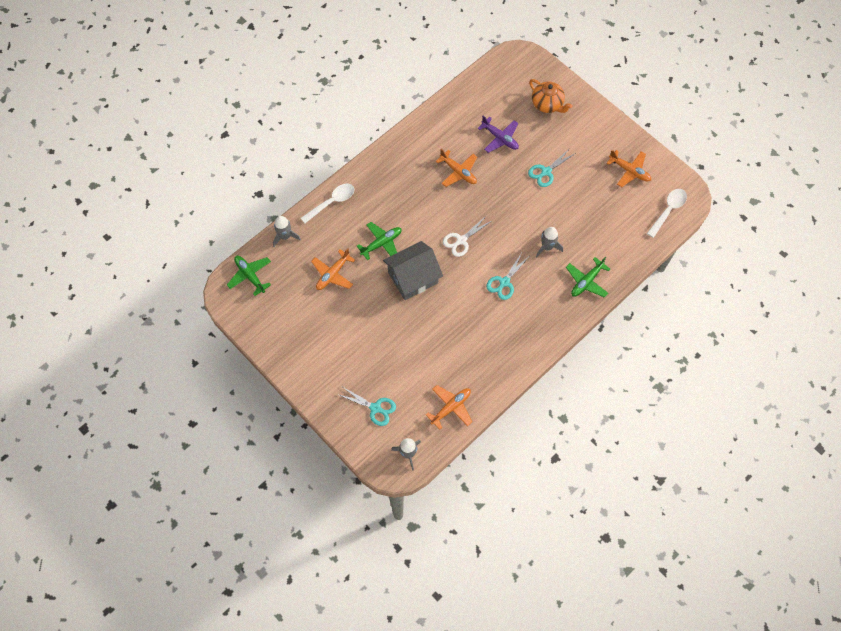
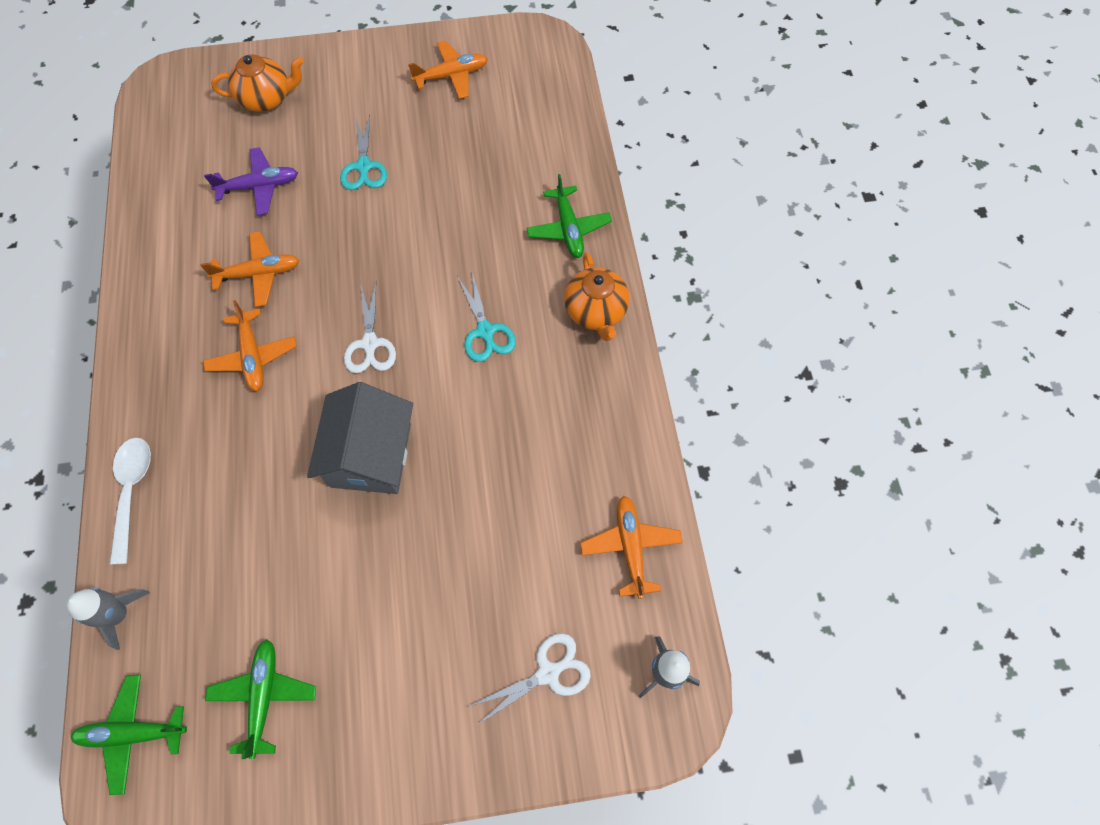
camera: 55 degrees left, 0 degrees up
(333, 274) = (257, 579): orange plane -> orange plane (253, 356)
(375, 408) = (548, 673): turquoise scissors -> white scissors
(381, 243) = (273, 463): green plane -> green plane (264, 696)
(547, 247) = (477, 241): grey rocket -> none
(552, 322) = (596, 311): none -> orange teapot
(668, 210) = (544, 73): white spoon -> none

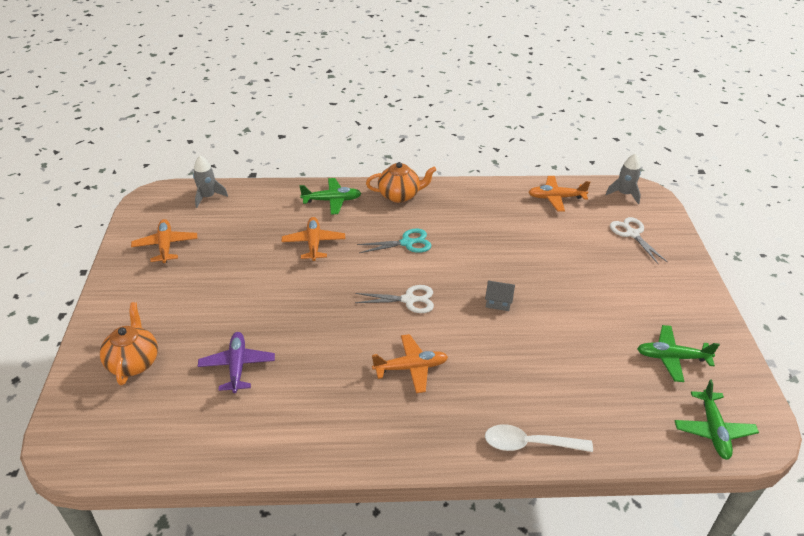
camera: 85 degrees left, 25 degrees down
(118, 614) = (630, 446): grey rocket -> grey rocket (208, 197)
(259, 273) = (331, 365): orange plane -> orange plane (314, 243)
(364, 166) = (240, 299): turquoise scissors -> none
(371, 455) = (498, 302): grey house -> grey house, size x0.44

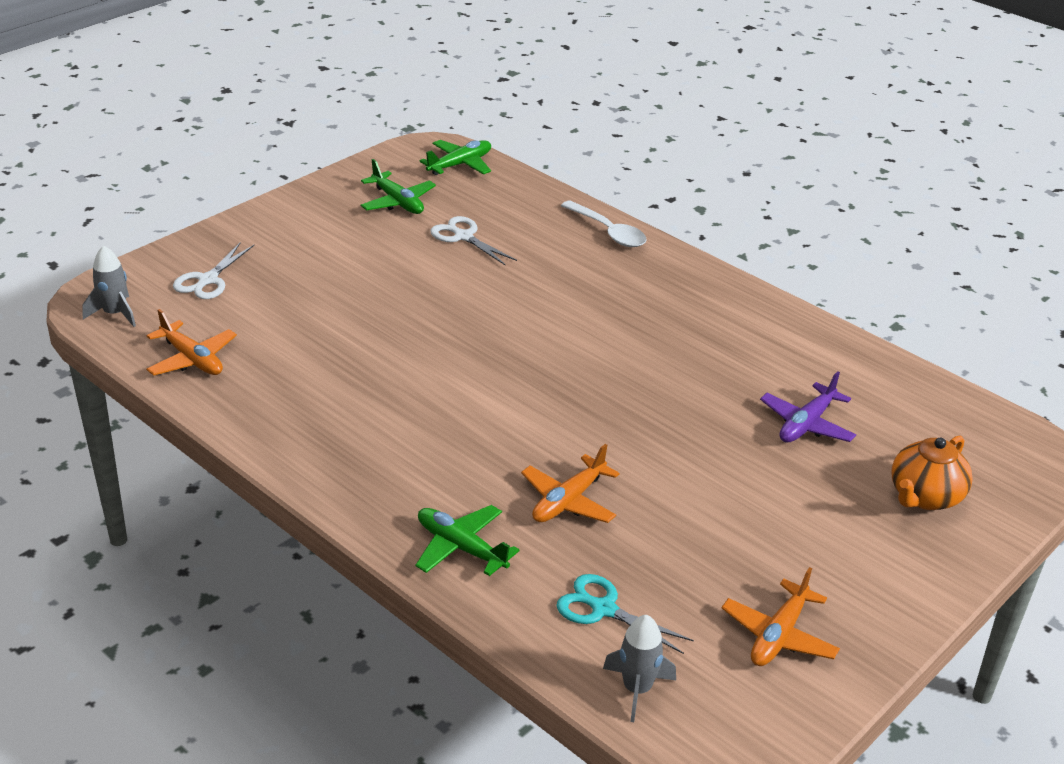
camera: 135 degrees left, 5 degrees down
(399, 195) = (361, 491): orange teapot -> none
(407, 243) = (455, 426): turquoise scissors -> turquoise scissors (604, 609)
(408, 300) = (548, 372): white scissors -> white scissors (463, 237)
(411, 368) = (631, 323): orange plane -> none
(498, 302) = (462, 316): grey house -> none

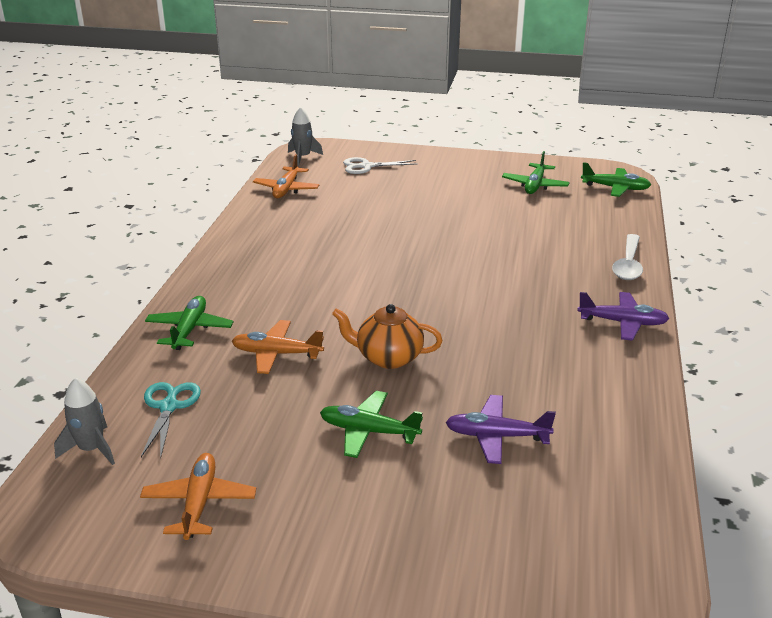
camera: 60 degrees right, 5 degrees down
(463, 237) = (531, 218): white scissors -> none
(698, 283) = (622, 322): none -> purple plane
(747, 491) = (369, 431): none -> green plane
(778, 635) = (199, 503): orange plane -> orange plane turned 90 degrees clockwise
(924, 496) = (468, 540): orange teapot -> orange teapot (388, 357)

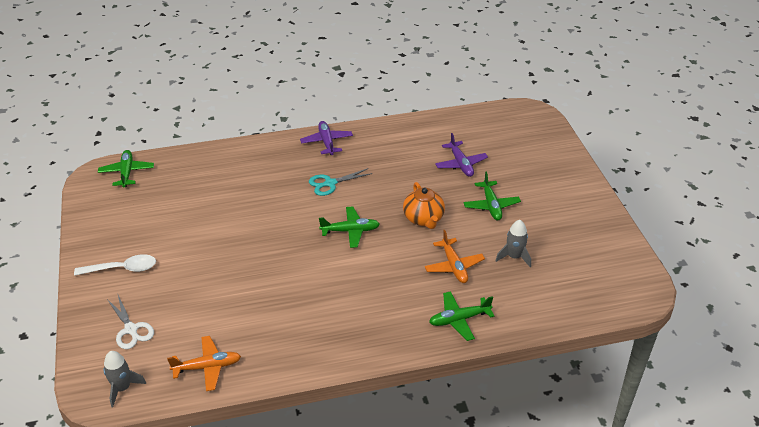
camera: 115 degrees left, 10 degrees up
(91, 449) = (590, 302): grey rocket -> grey rocket (514, 257)
(169, 407) = (535, 289): turquoise scissors -> turquoise scissors (330, 183)
(199, 503) = (586, 242): orange plane -> none
(535, 185) = (137, 214): green plane -> green plane (350, 231)
(628, 265) = (253, 150): white spoon -> white spoon (122, 269)

